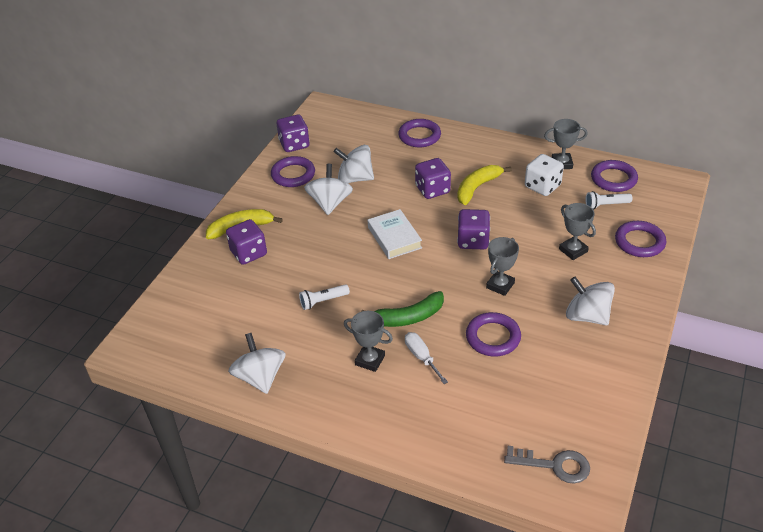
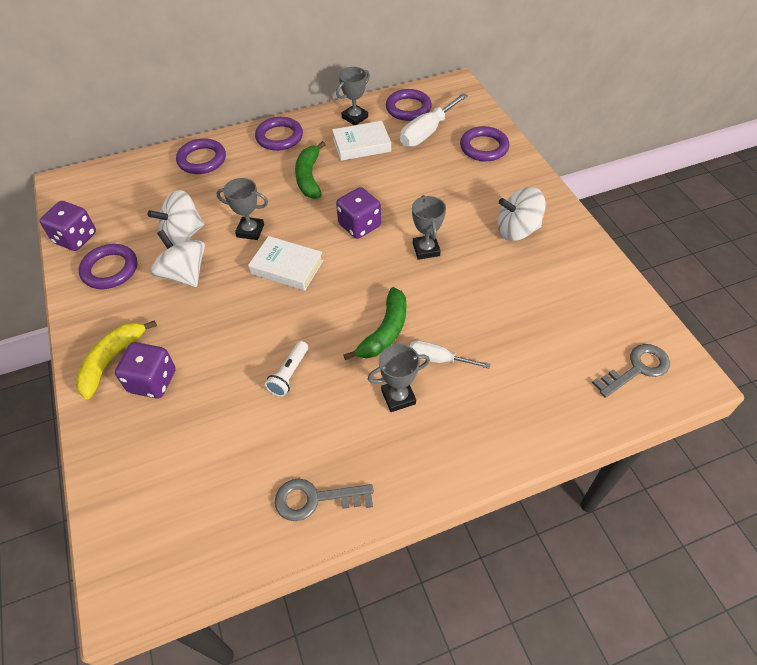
camera: 45 degrees left, 10 degrees up
(260, 377) = (315, 499): white spinning top -> grey key
(432, 190) = (271, 202): purple dice -> none
(477, 188) = (309, 177): yellow banana -> green banana
(493, 337) = (472, 298): purple ring -> purple ring (279, 137)
(542, 186) = (361, 145): white dice -> white book
(573, 250) = (446, 183): grey trophy -> grey trophy (250, 231)
(606, 205) = (427, 132): white flashlight -> white screwdriver

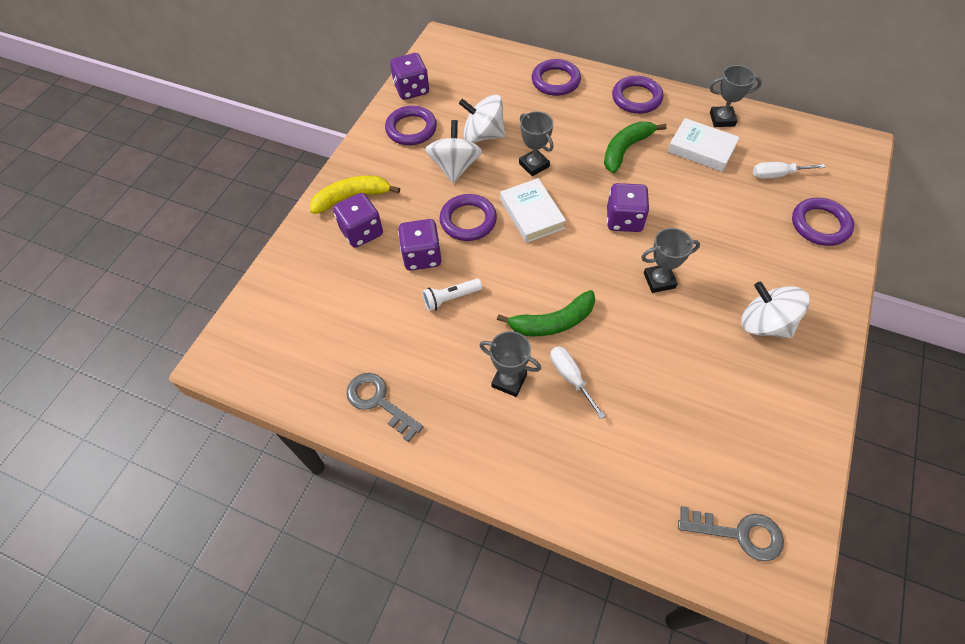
camera: 45 degrees right, 5 degrees up
(229, 361) = (422, 256): none -> purple dice
(408, 108) = (783, 140): purple ring -> purple ring (468, 220)
(426, 249) = (659, 280): grey trophy -> grey trophy turned 45 degrees clockwise
(427, 132) = (777, 175): white screwdriver -> white screwdriver, size x0.62

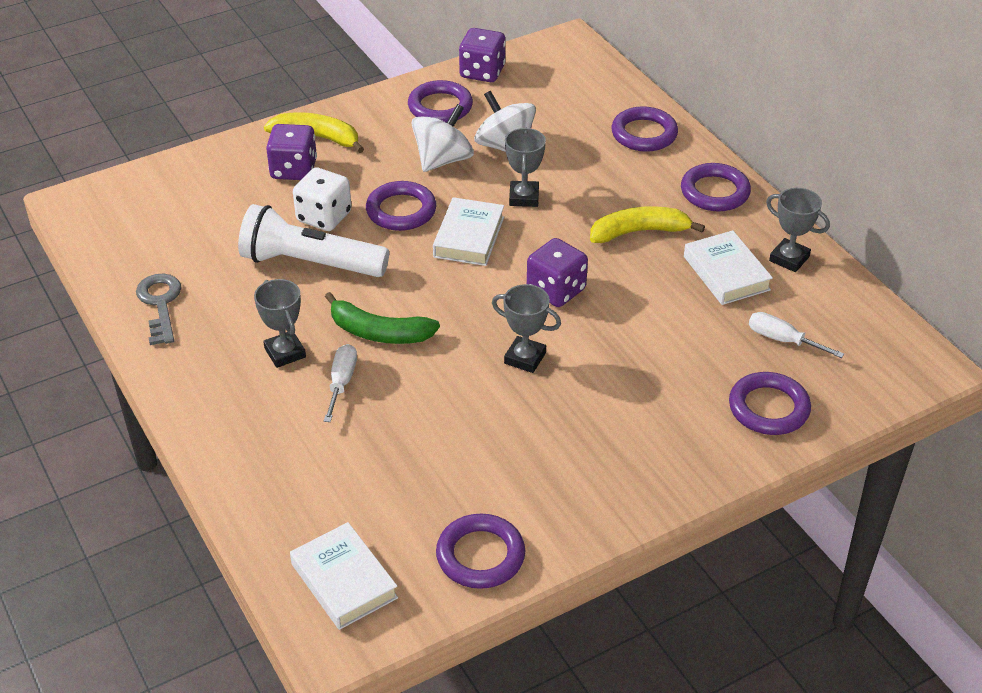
camera: 35 degrees right, 15 degrees down
(422, 256) = (324, 217): purple dice -> white dice
(451, 298) = (310, 263): white flashlight -> white flashlight, size x2.08
(625, 149) = (639, 232): green banana -> yellow banana
(739, 533) = (344, 581): grey key -> white book
(764, 324) = (586, 452): white spinning top -> none
(792, 446) = (480, 555): none -> purple ring

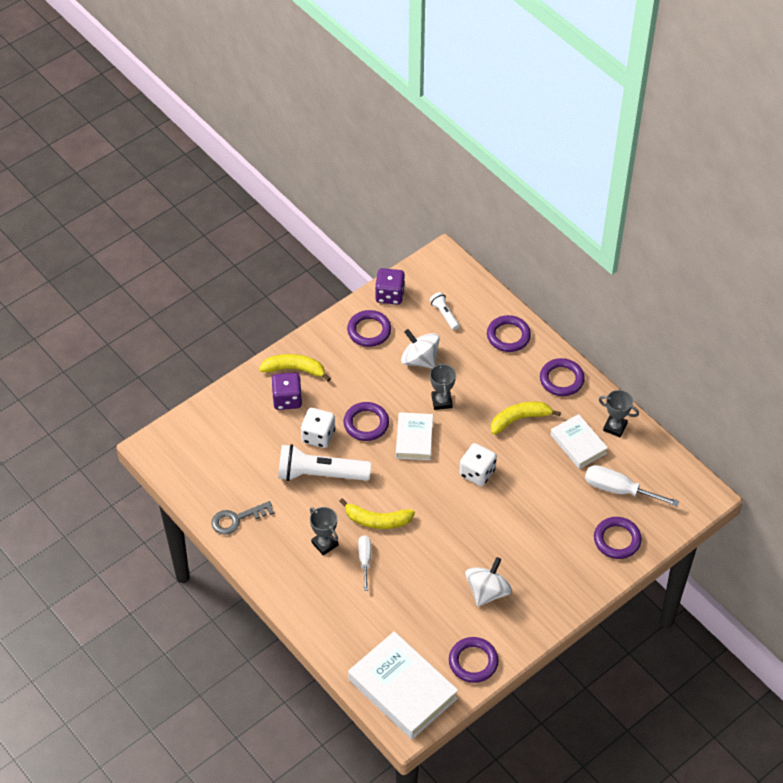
camera: 10 degrees left, 10 degrees up
(160, 304) = (236, 519): grey key -> grey key turned 90 degrees counterclockwise
(344, 581) = (402, 689): white book -> white book, size x1.71
(379, 332) = (377, 520): green banana -> yellow banana
(443, 160) = (382, 377): white spinning top -> white spinning top (487, 591)
(525, 358) = (469, 526): grey trophy -> none
(555, 101) = (444, 314): none -> white flashlight
(556, 290) = (477, 473): purple dice -> white dice
(782, 340) = (618, 490): white screwdriver -> white screwdriver, size x1.61

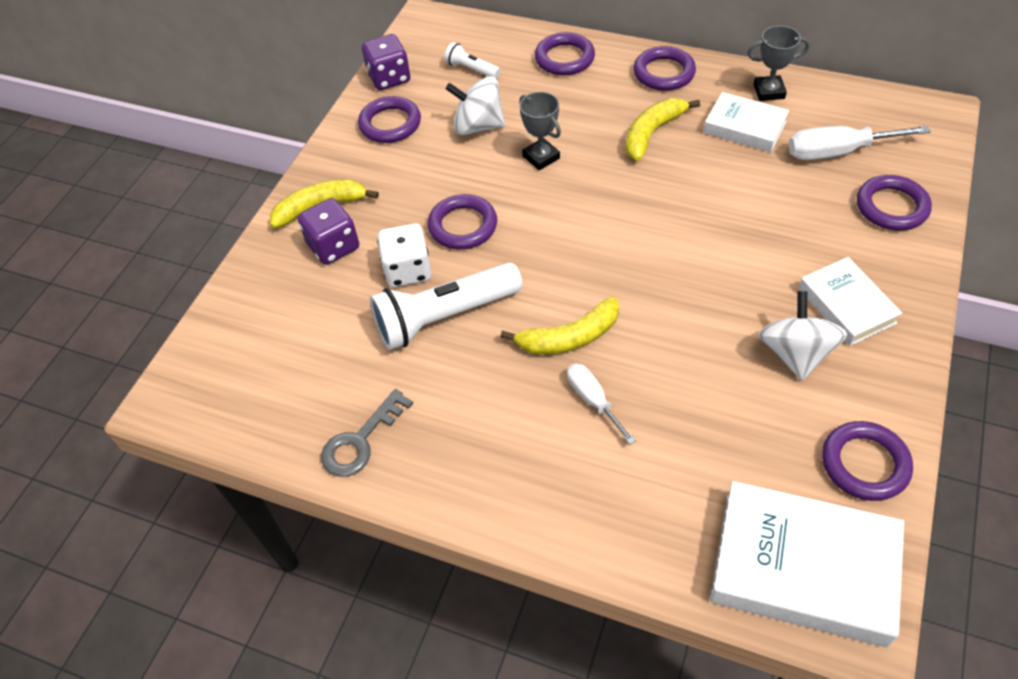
camera: 25 degrees left, 0 degrees up
(324, 544) = (518, 408): grey trophy -> none
(414, 439) = (540, 214): white book -> white book (846, 305)
(477, 473) = (653, 214): white dice -> none

